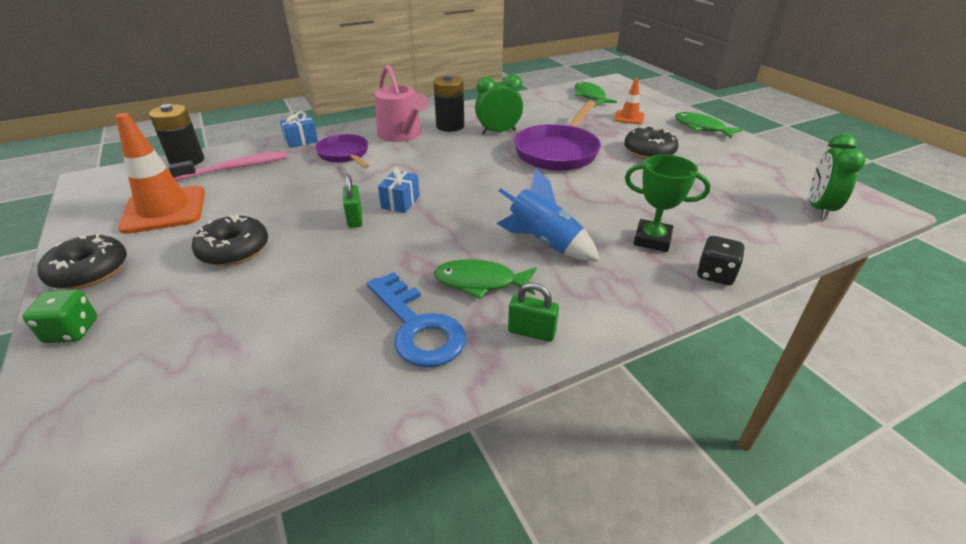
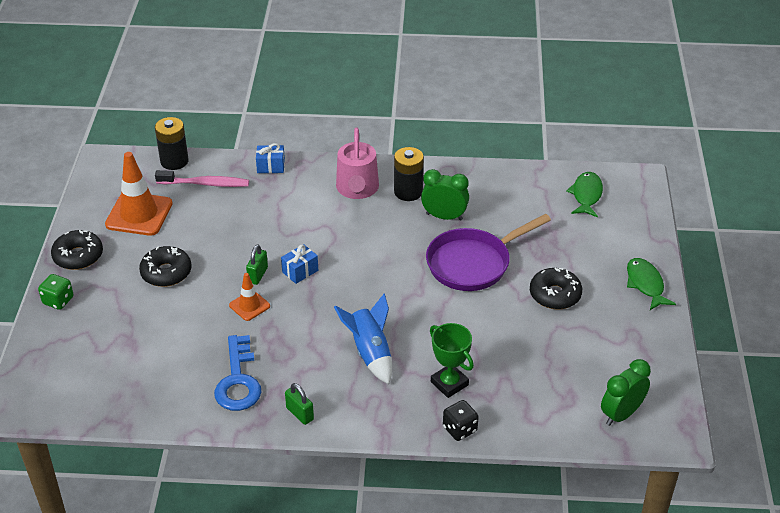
camera: 30 degrees right, 5 degrees up
(345, 154) = (294, 198): purple pan -> none
(480, 282) = (299, 366): green fish -> none
(629, 117) = (590, 242): orange traffic cone -> orange traffic cone (249, 306)

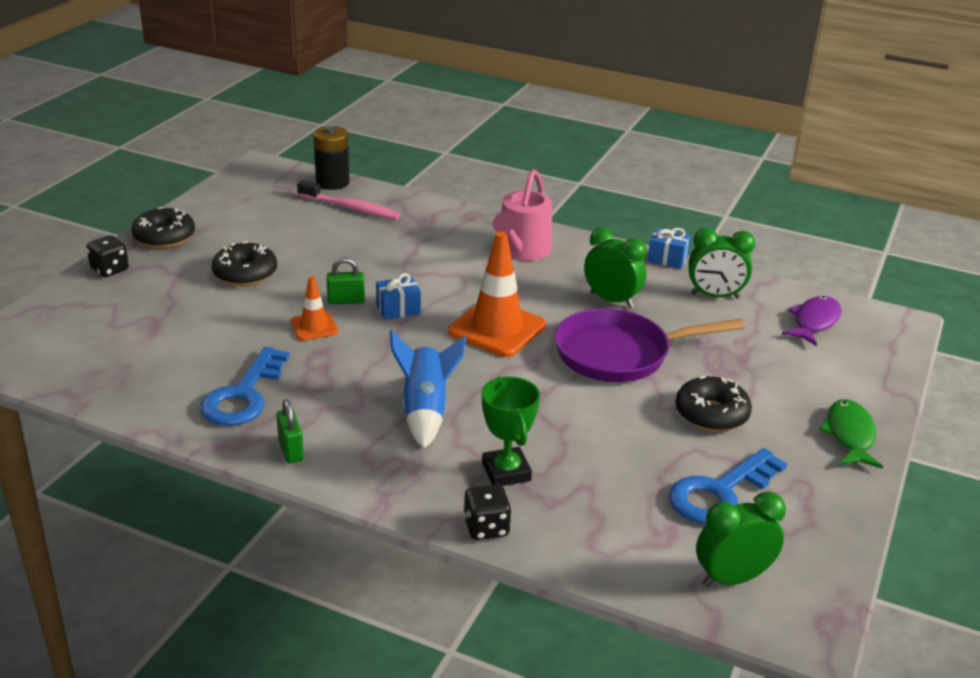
camera: 20 degrees right, 10 degrees down
(58, 301) = (110, 270): green dice -> black dice
(139, 214) = (258, 217): orange traffic cone -> orange traffic cone (497, 329)
(258, 275) = (346, 301): green padlock -> green padlock turned 45 degrees clockwise
(271, 166) = (435, 209): blue gift -> blue gift (667, 259)
(408, 192) = (582, 267): black battery -> none
(512, 191) = (715, 296): none -> green clock
(586, 195) = (814, 322): green fish -> purple fish
(587, 355) = (720, 493): none -> blue key

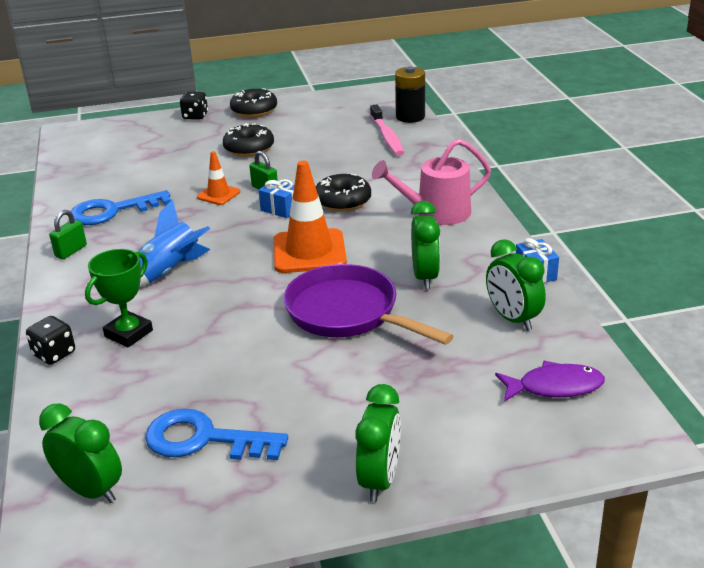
camera: 55 degrees right, 0 degrees up
(711, 414) = (316, 390): black donut -> black donut (343, 201)
(849, 435) = (379, 480): green fish -> green clock

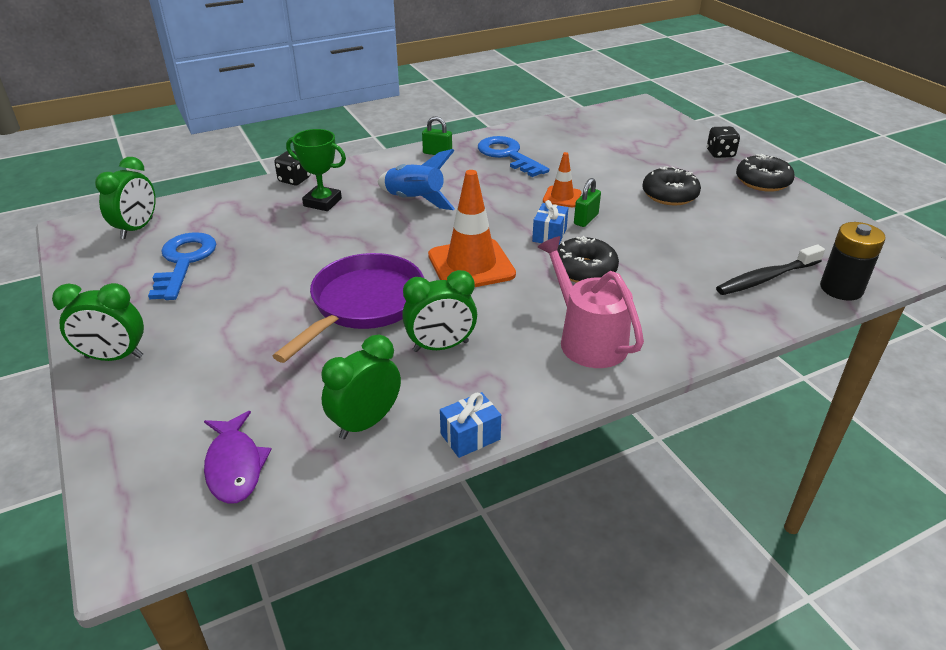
camera: 75 degrees right, 5 degrees up
(387, 137) = (766, 278): pink toothbrush -> black toothbrush

